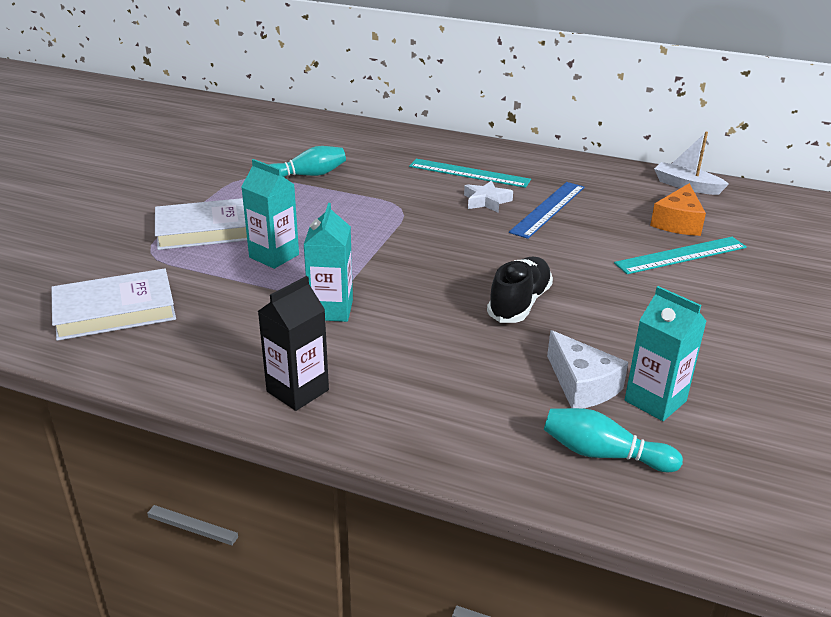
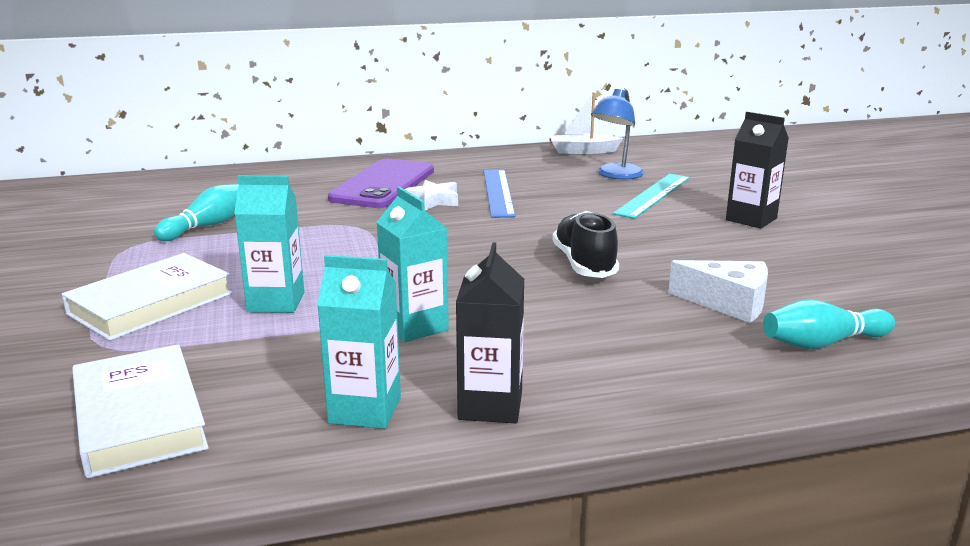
camera: 35 degrees left, 10 degrees down
(115, 310) = (139, 418): white book -> white book turned 60 degrees counterclockwise
(469, 173) = (383, 184): turquoise ruler -> purple phone
(655, 401) = (795, 293): turquoise carton -> turquoise carton (365, 410)
(678, 222) = (615, 175): orange cheese -> blue lamp
(737, 312) = (751, 219): none -> black carton

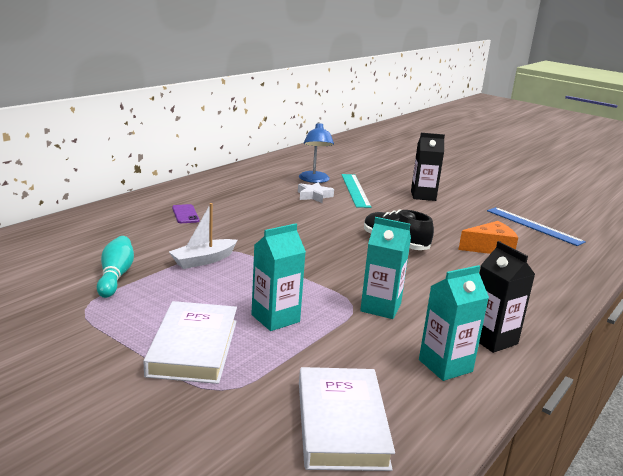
camera: 40 degrees left, 0 degrees up
(139, 418) = (341, 424): white book -> white book turned 60 degrees clockwise
(383, 184) = (185, 214): purple phone -> purple phone, size x0.43
(433, 200) = (240, 219): white star -> white star (314, 196)
(498, 192) = (269, 205): blue ruler -> blue ruler (533, 226)
(583, 151) = (268, 166): white boat -> white boat (203, 260)
(728, 303) = (490, 248): white cheese -> orange cheese
(822, 343) = (553, 258): turquoise bowling pin -> none

